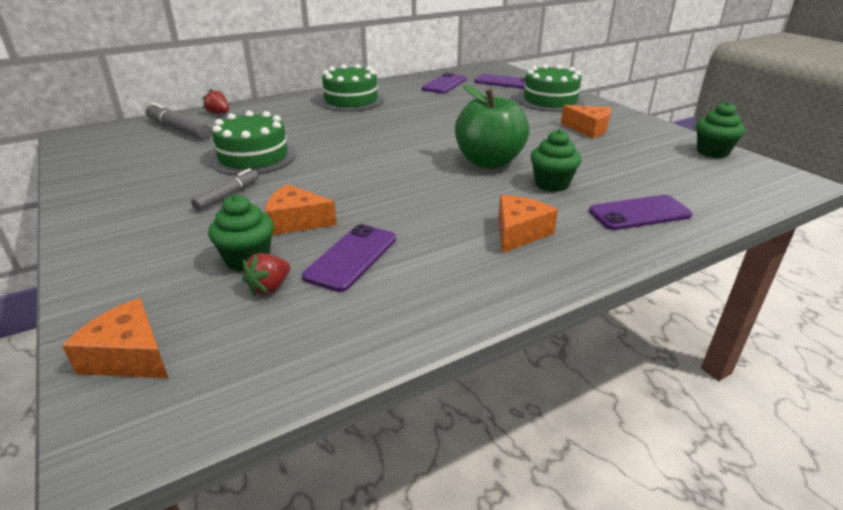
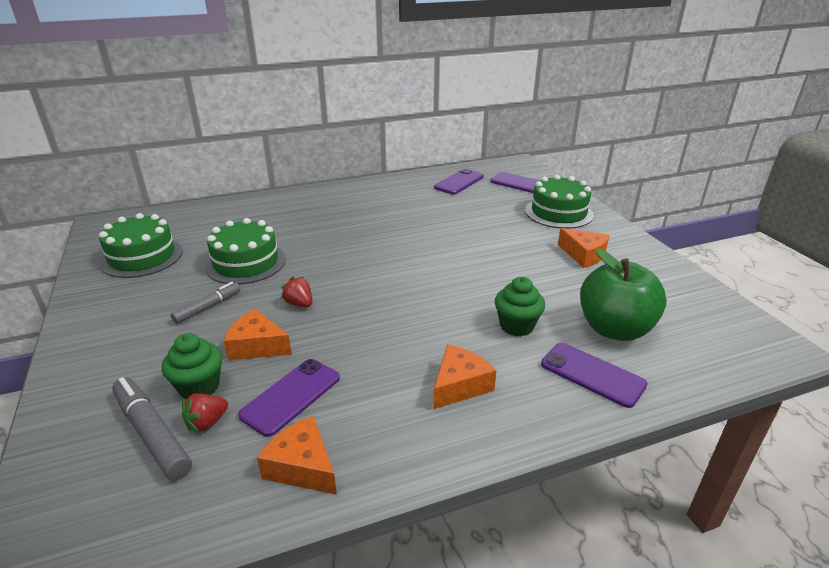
camera: 10 degrees right, 0 degrees up
(129, 356) = (66, 484): orange cheese -> orange cheese (302, 467)
(179, 129) = (192, 222): grey marker -> grey marker (152, 434)
(219, 113) = (233, 204): red strawberry -> red strawberry (299, 304)
(351, 100) = (360, 197): green cake -> green cake (142, 257)
(489, 162) = (464, 290): green apple -> green apple (614, 329)
(639, 213) = (592, 374): purple phone -> purple phone turned 45 degrees clockwise
(712, 152) = (706, 299): green cupcake -> none

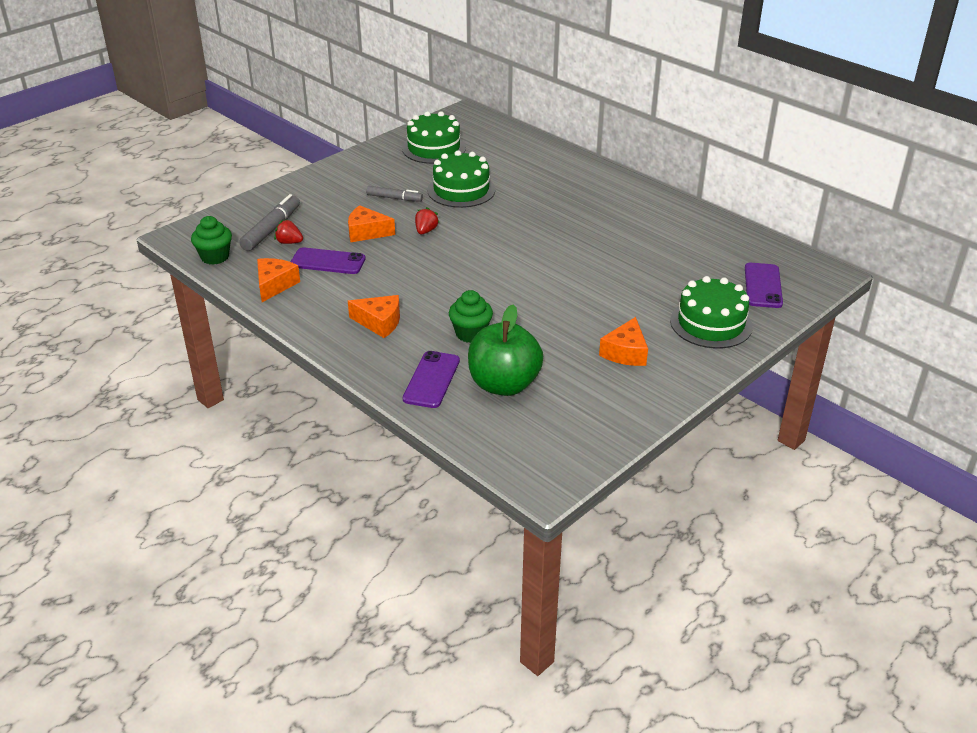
camera: 65 degrees right, 5 degrees up
(199, 387) = (316, 228): green cupcake -> green cupcake (215, 257)
(257, 346) = (366, 232): orange cheese -> orange cheese turned 75 degrees counterclockwise
(459, 182) = (722, 246): purple phone -> none

